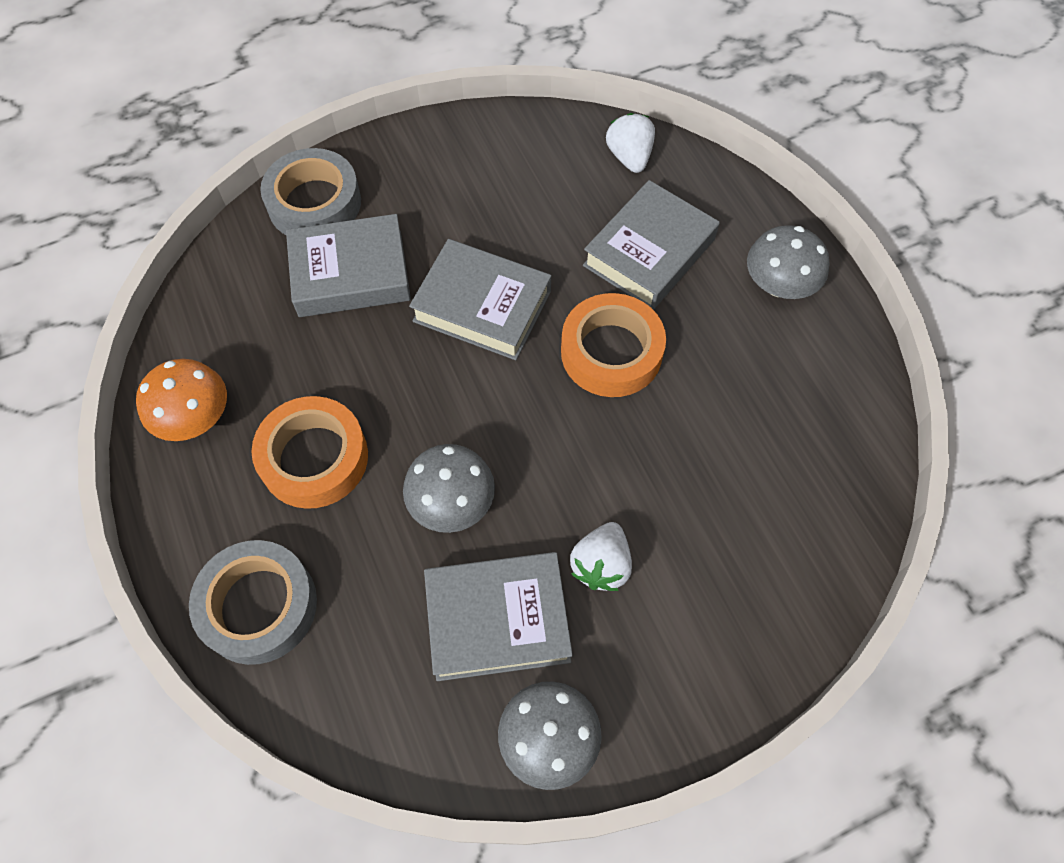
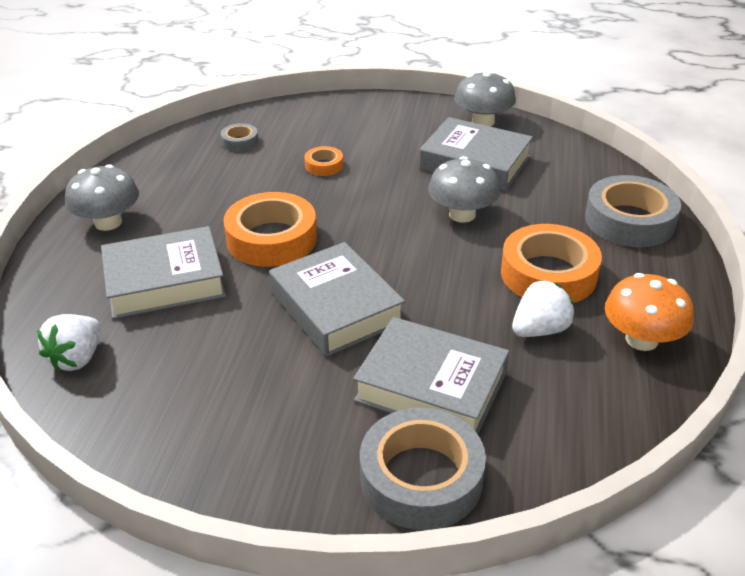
camera: 145 degrees left, 25 degrees down
(601, 565) = (393, 158): white strawberry -> white strawberry (540, 330)
(667, 499) = (324, 165): none -> orange tape
(804, 486) = (240, 141): none -> grey tape

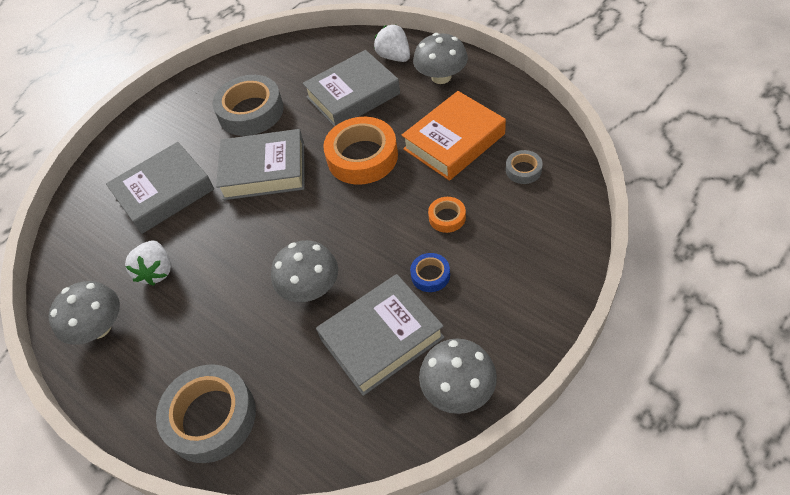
camera: 125 degrees right, 15 degrees up
(77, 358) = (310, 53): white strawberry -> white strawberry (394, 57)
(165, 281) = (353, 95): grey book -> grey book turned 45 degrees clockwise
(218, 186) = (454, 141): none -> orange book
(394, 157) = (430, 275): none -> blue tape
(421, 477) = (116, 166): grey tape -> grey tape (251, 112)
(548, 274) = (200, 309): orange tape -> none
(641, 339) = (99, 327): orange mushroom -> grey mushroom

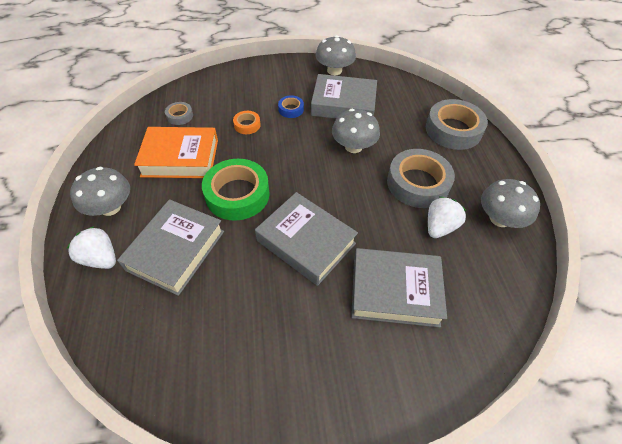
camera: 145 degrees left, 0 degrees up
(251, 112) = (258, 315): grey tape -> grey tape (417, 183)
(353, 95) = (176, 250): grey book -> grey book turned 75 degrees counterclockwise
(362, 157) = (237, 194): orange tape -> green tape
(394, 57) = (101, 258): white strawberry -> white strawberry turned 120 degrees clockwise

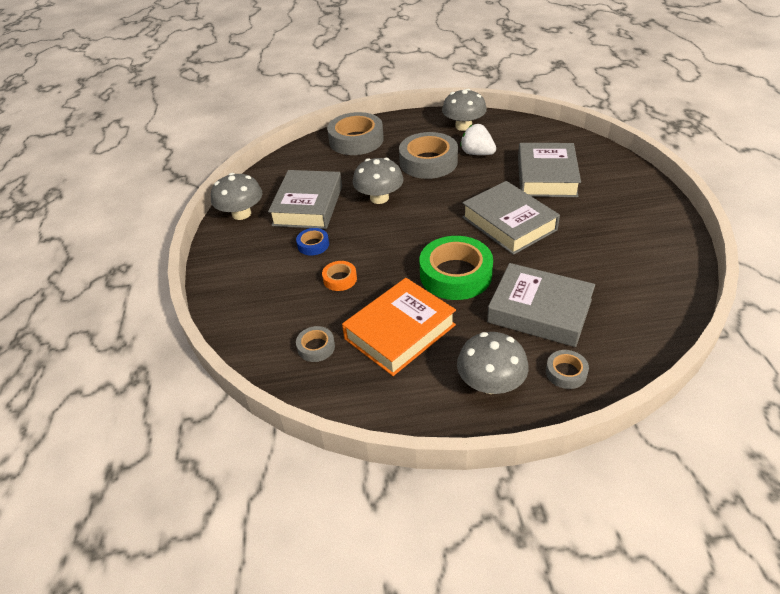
camera: 85 degrees left, 10 degrees down
(101, 258) = (566, 372): white strawberry -> grey tape
(180, 158) = (400, 332): orange book -> orange book turned 45 degrees clockwise
(306, 242) = (509, 224): grey book -> grey book turned 75 degrees counterclockwise

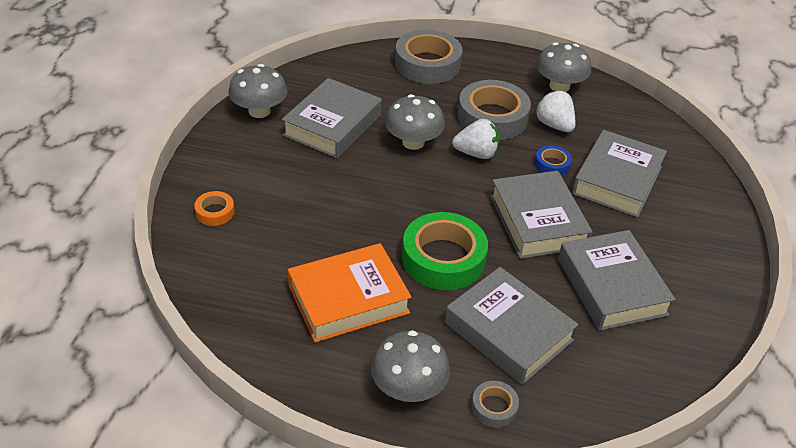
camera: 15 degrees right, 0 degrees up
(313, 245) = (313, 172): blue tape -> blue tape (552, 164)
(316, 347) = (256, 284): grey tape -> none
(340, 279) = (320, 220): orange tape -> orange tape (215, 212)
(432, 191) = (476, 153): none -> white strawberry
(592, 251) = (611, 287): none -> grey book

